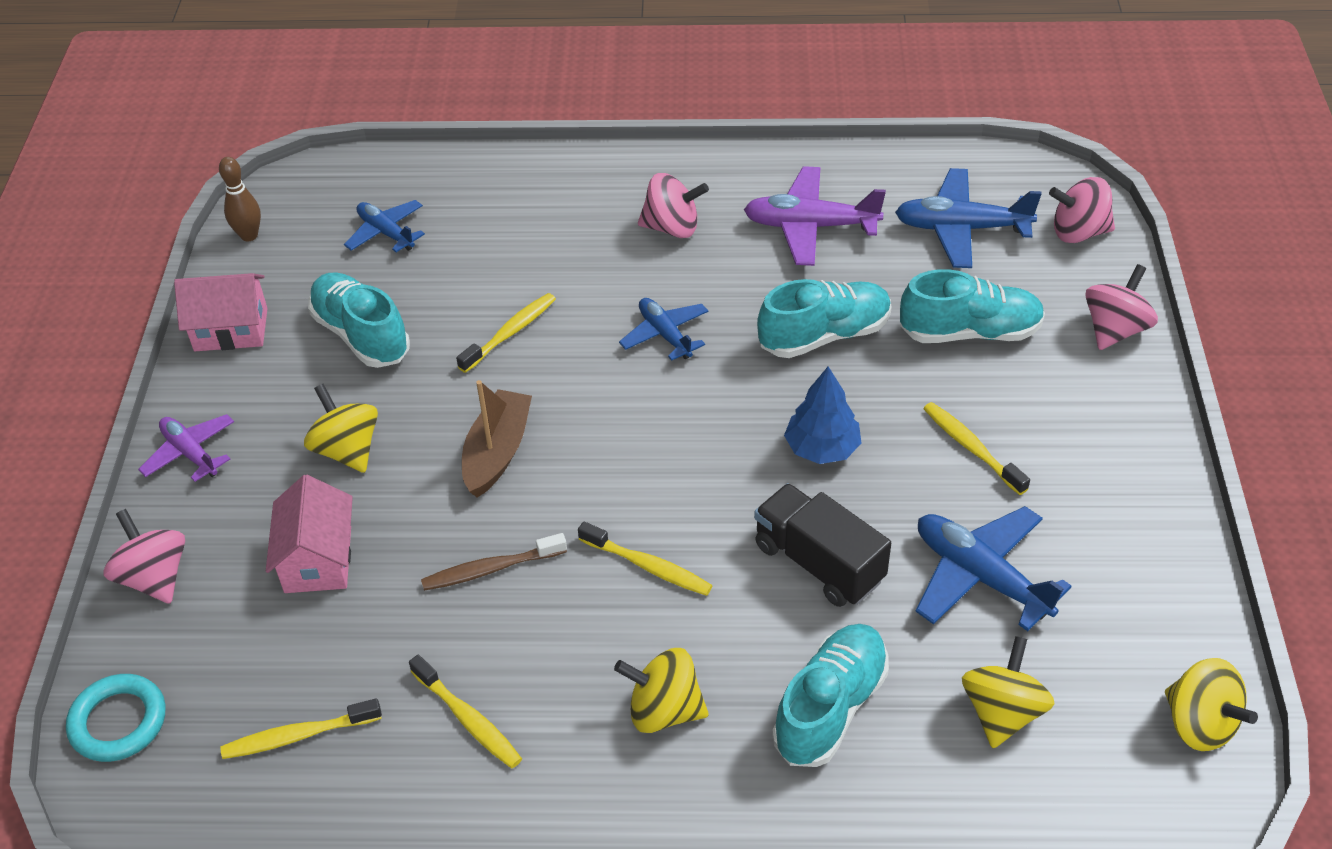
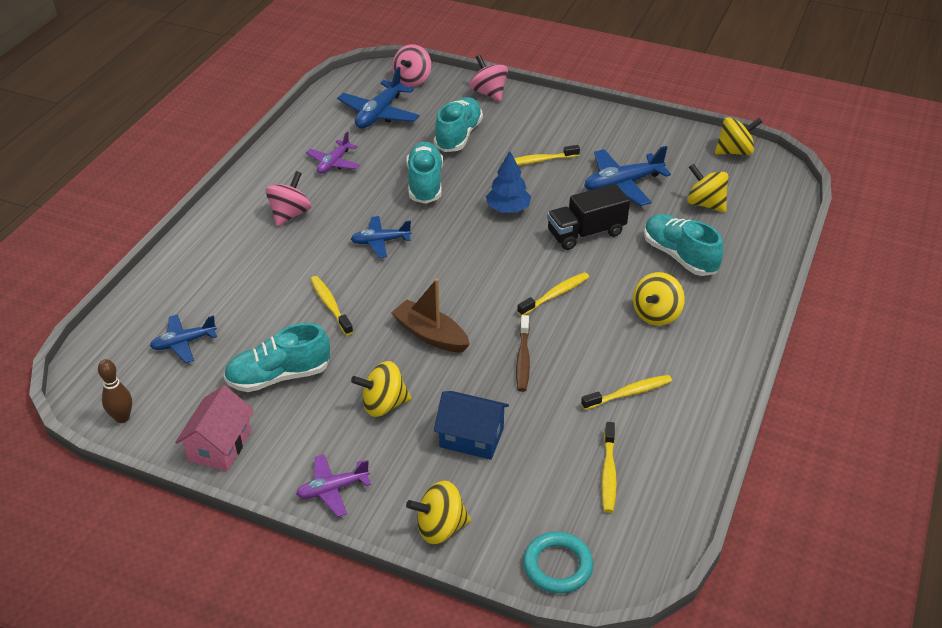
camera: 70 degrees left, 5 degrees down
(154, 577) = (440, 527): pink spinning top -> yellow spinning top
(318, 559) = (471, 437): pink house -> blue house
(810, 226) = (334, 163): purple plane -> purple plane, size x0.63

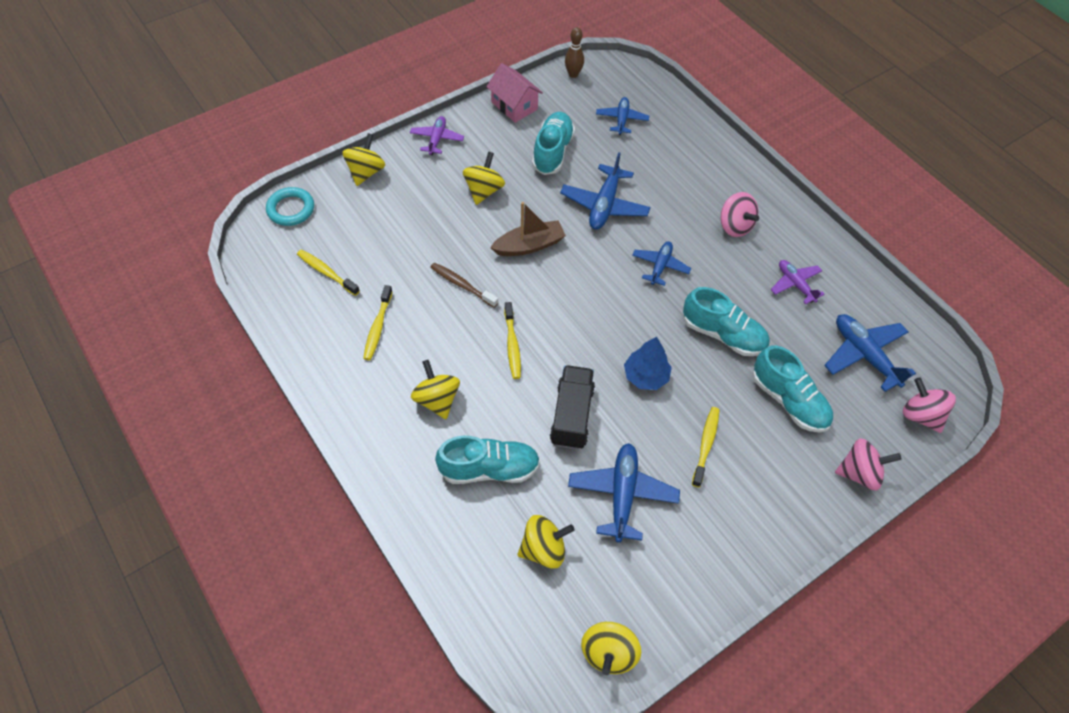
camera: 120 degrees right, 15 degrees up
(330, 305) = (604, 205): yellow toothbrush -> blue plane
(471, 437) = (418, 220): blue house -> none

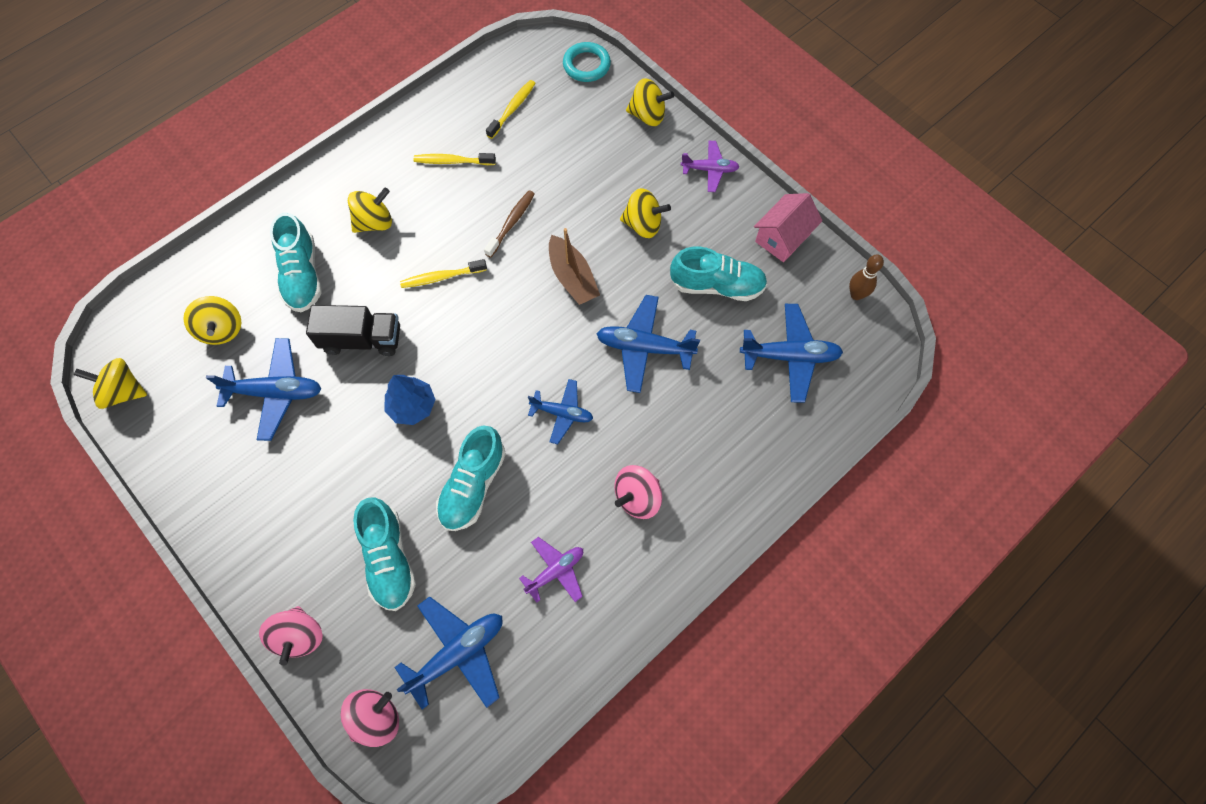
camera: 85 degrees right, 10 degrees up
(621, 120) = (790, 356): blue plane -> blue plane, size x1.58
(706, 445) = (331, 470): yellow toothbrush -> none
(788, 401) = (389, 559): turquoise shoe -> turquoise shoe turned 60 degrees counterclockwise

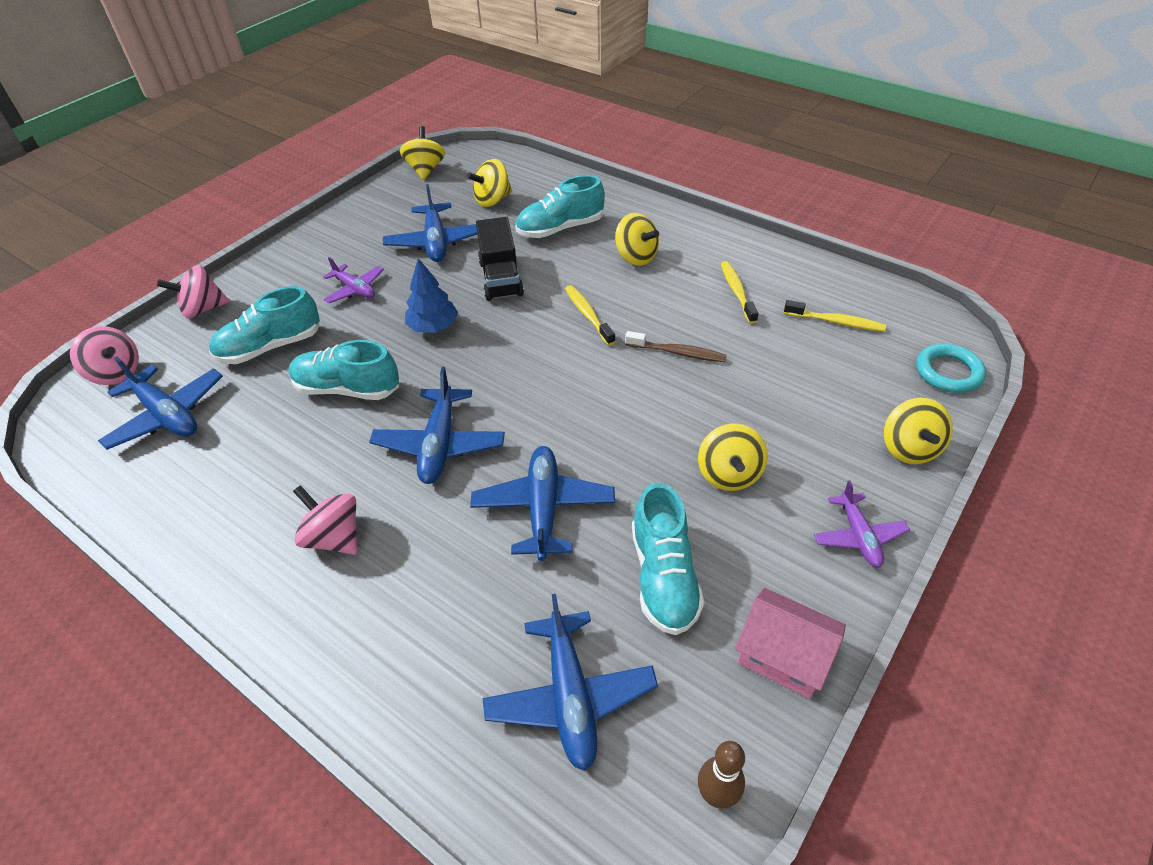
camera: 80 degrees right, 20 degrees down
(555, 571) = (246, 476): purple plane -> purple plane (355, 289)
(562, 413) = (440, 444): blue plane -> blue plane, size x1.58
(572, 277) = (623, 419): brown boat -> none

